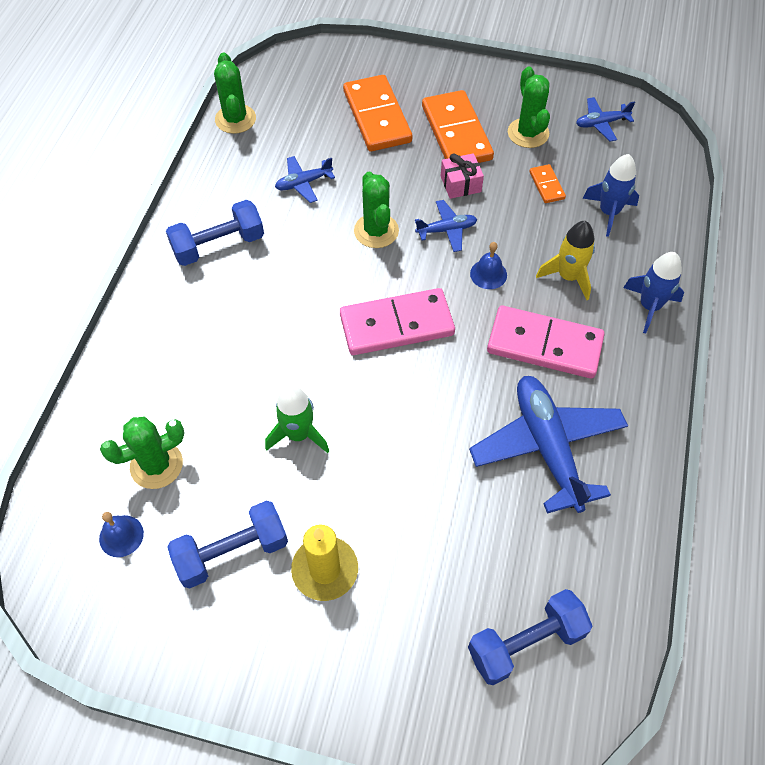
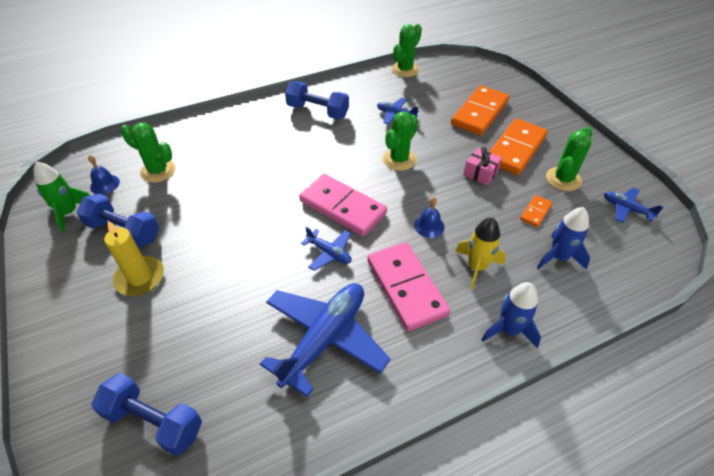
camera: 50 degrees right, 10 degrees down
(298, 434) = (224, 212): green rocket -> green rocket (69, 213)
(446, 230) = (438, 187): blue plane -> blue plane (329, 253)

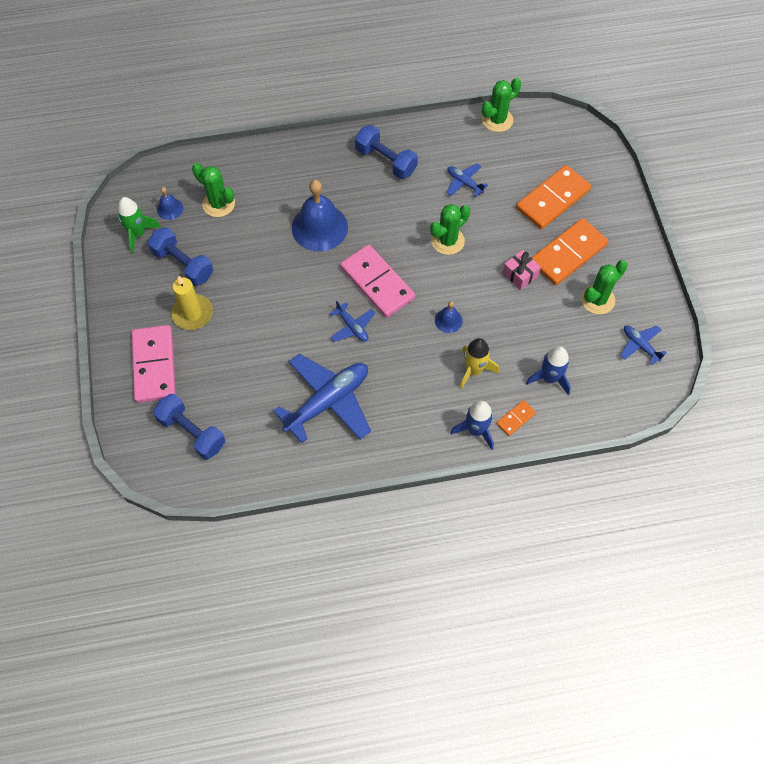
camera: 15 degrees right, 15 degrees up
(268, 171) = (319, 227): none -> blue bell
(406, 287) = (406, 374): pink domino -> pink domino (154, 365)
(535, 212) = (552, 329): orange domino -> orange domino (515, 418)

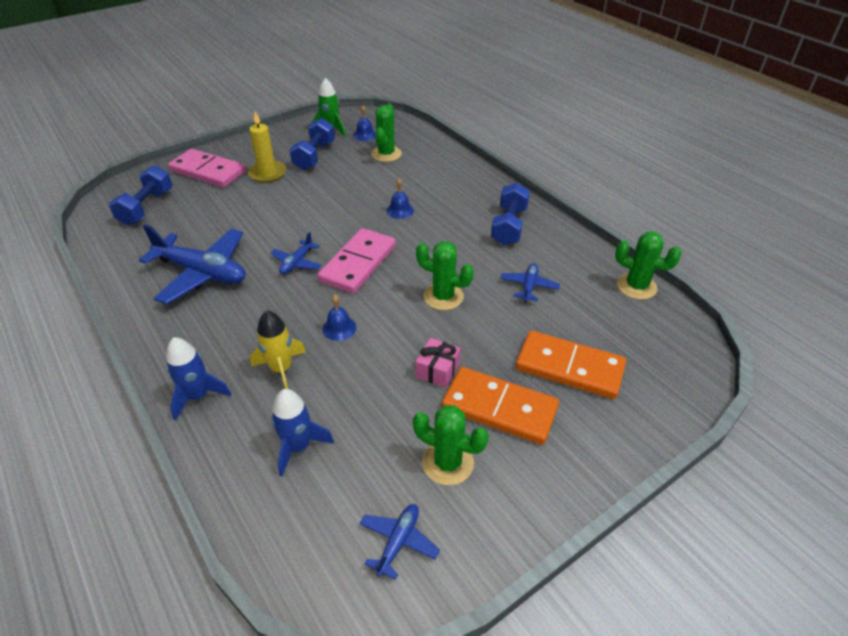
camera: 65 degrees right, 20 degrees down
(154, 365) = (208, 171): pink domino -> pink domino turned 60 degrees clockwise
(319, 227) = (400, 210): blue bell -> blue bell, size x0.47
(515, 418) = (225, 429): orange domino -> none

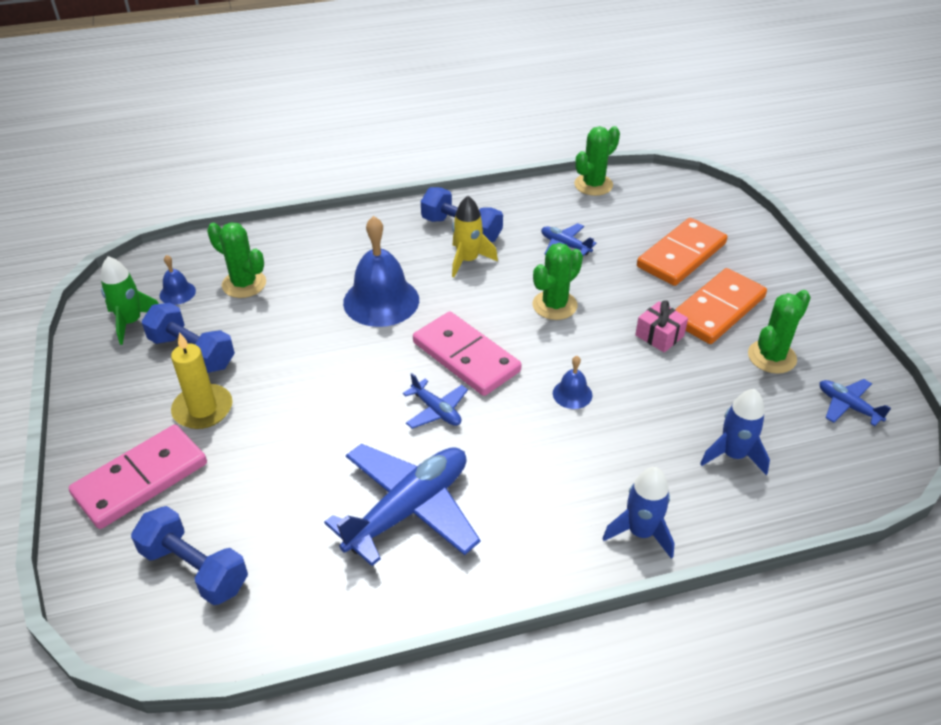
camera: 70 degrees left, 0 degrees up
(281, 369) = (620, 453): yellow rocket -> yellow rocket (468, 260)
(400, 210) = (381, 301): blue bell -> blue bell, size x2.12

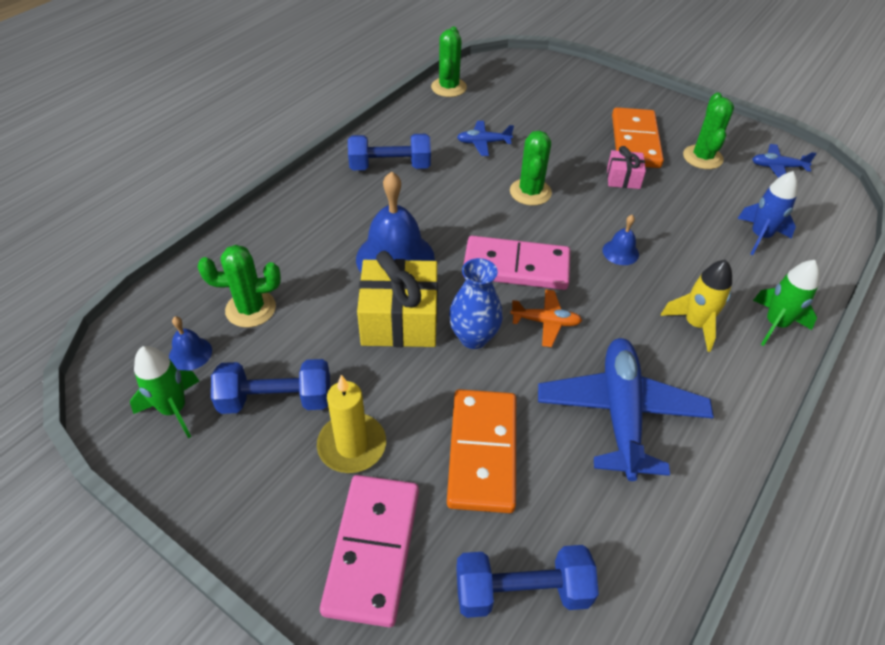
camera: 40 degrees left, 5 degrees up
(331, 346) = (399, 320): none -> yellow gift
(367, 389) = (473, 337): none -> blue vase
(436, 410) = (545, 322): blue plane -> orange plane
(468, 260) = (425, 189): yellow rocket -> yellow rocket (695, 324)
(640, 532) = (775, 324): blue rocket -> green rocket
(681, 255) = (569, 113): orange domino -> orange domino (483, 452)

